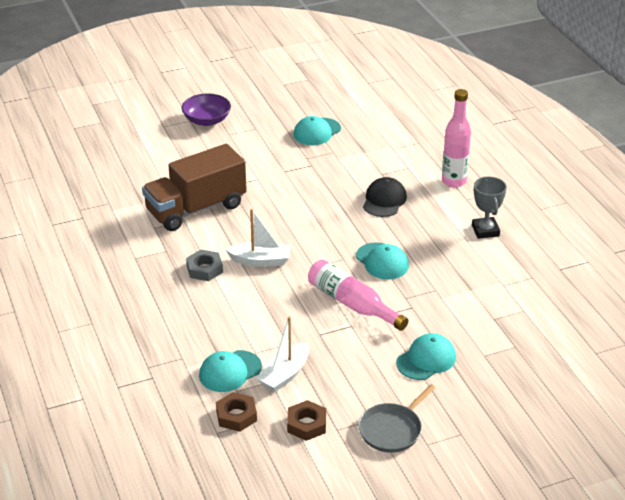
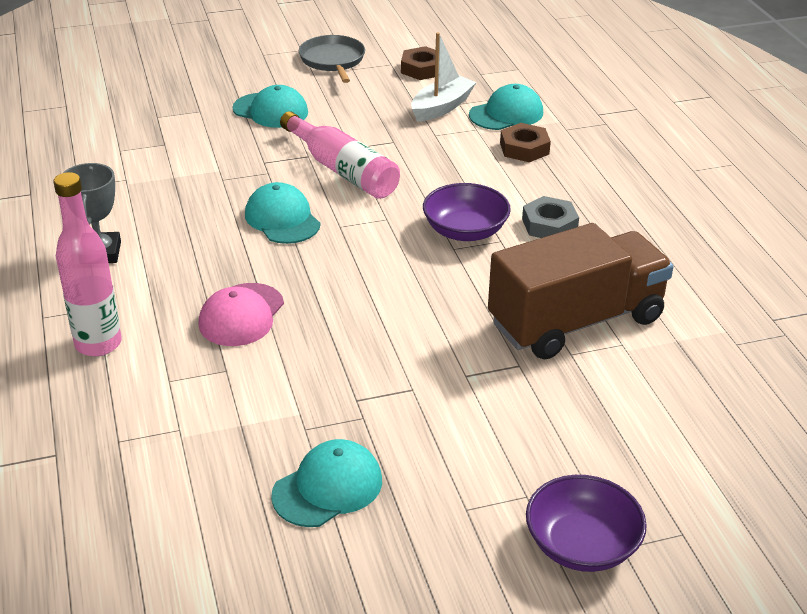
camera: 175 degrees left, 0 degrees up
(236, 416) = (498, 79): brown nut -> brown nut (524, 148)
(260, 261) = (465, 231): white boat -> purple bowl
(384, 200) = (241, 315): black cap -> pink cap
(392, 430) = (332, 60): grey pan -> grey pan turned 60 degrees counterclockwise
(426, 360) = (270, 111): turquoise cap -> turquoise cap turned 120 degrees counterclockwise

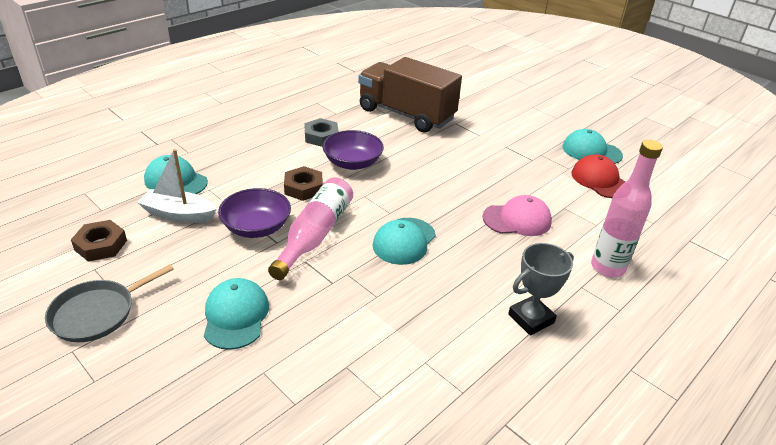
camera: 120 degrees left, 0 degrees up
(248, 446) = (600, 180): none -> red cap
(524, 148) = (228, 163): brown nut -> brown nut (303, 188)
(581, 545) = (540, 92): purple bowl -> purple bowl (256, 227)

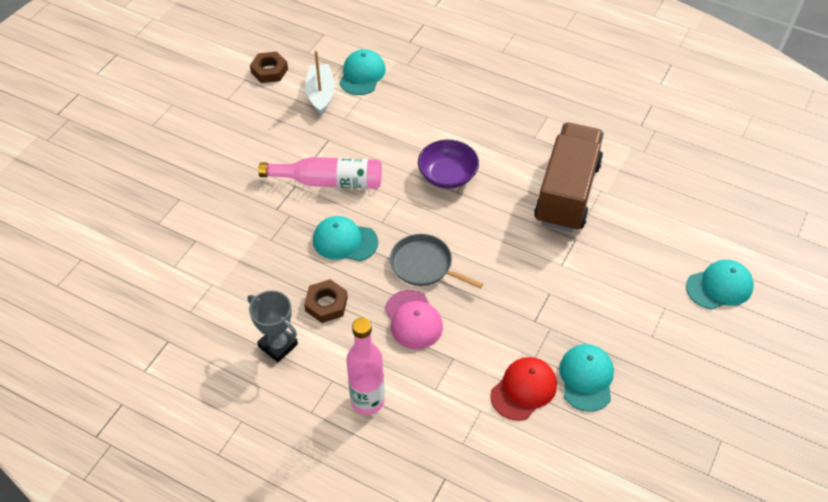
camera: 75 degrees right, 15 degrees up
(97, 313) = (205, 100): grey pan -> grey pan (424, 265)
(236, 316) = (224, 167): turquoise cap -> turquoise cap (719, 286)
(256, 227) = (324, 143): purple bowl -> none
(303, 188) = (390, 154): brown nut -> brown nut (326, 304)
(321, 136) = (481, 140): grey nut -> none

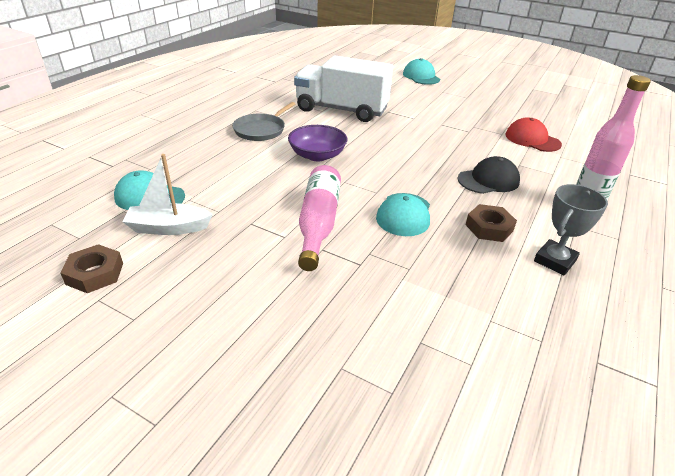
camera: 90 degrees left, 15 degrees down
(413, 320) = (488, 180): pink cap -> black cap
(424, 265) = (426, 172): grey pan -> grey pan (261, 130)
(567, 193) = (341, 110): brown truck -> white truck
(586, 378) = (510, 118): turquoise cap -> none

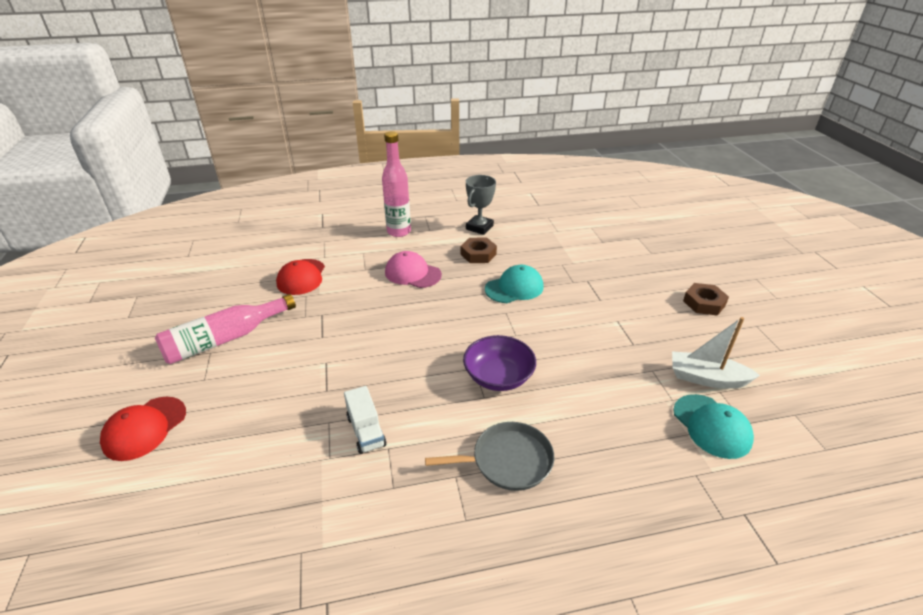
camera: 130 degrees left, 0 degrees up
(95, 273) = (781, 370): brown nut -> brown nut (704, 303)
(168, 228) = (706, 378): white boat -> white boat turned 150 degrees clockwise
(318, 223) = (582, 315): pink bottle -> pink bottle (225, 339)
(341, 110) = (366, 431): white truck -> white truck, size x0.43
(421, 76) = (145, 428): turquoise cap -> red cap
(488, 180) = (412, 273): black cap -> pink cap
(554, 261) = (479, 227): grey trophy -> grey trophy turned 60 degrees counterclockwise

